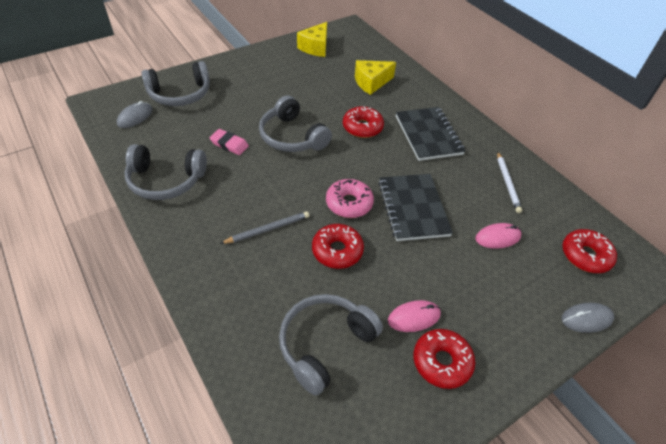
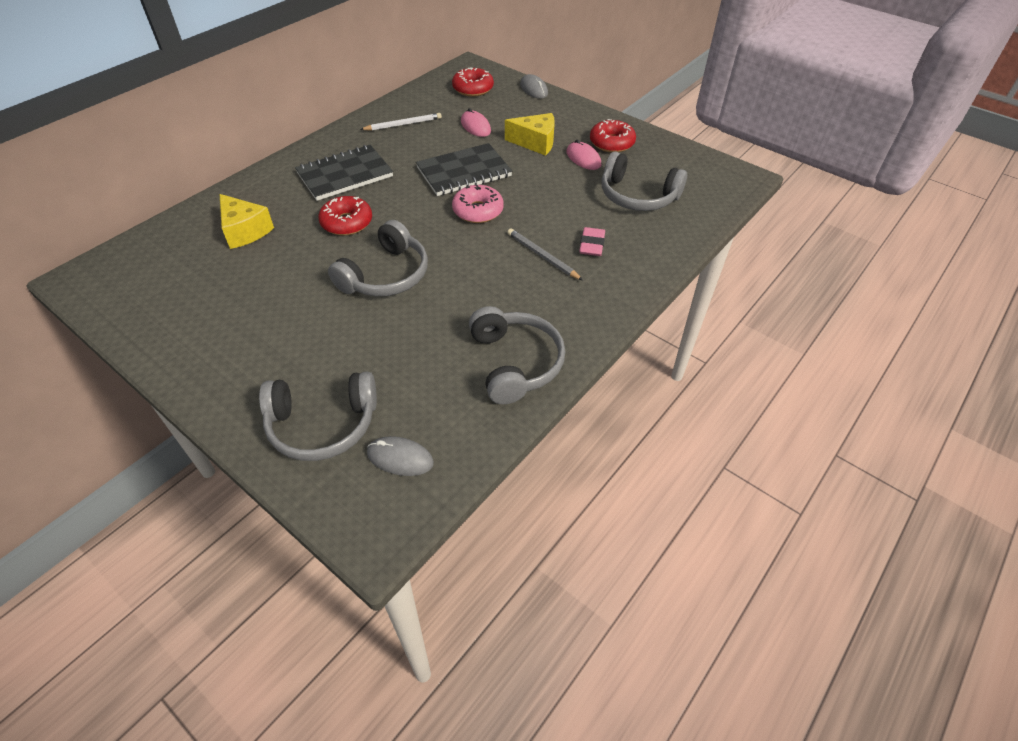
camera: 105 degrees left, 0 degrees up
(180, 94) = (322, 425): grey headphones -> grey headphones turned 120 degrees clockwise
(229, 144) = (423, 327): pink eraser -> pink eraser (592, 245)
(315, 47) = (151, 304): yellow cheese -> yellow cheese (535, 143)
(337, 251) = (542, 207): red donut -> none

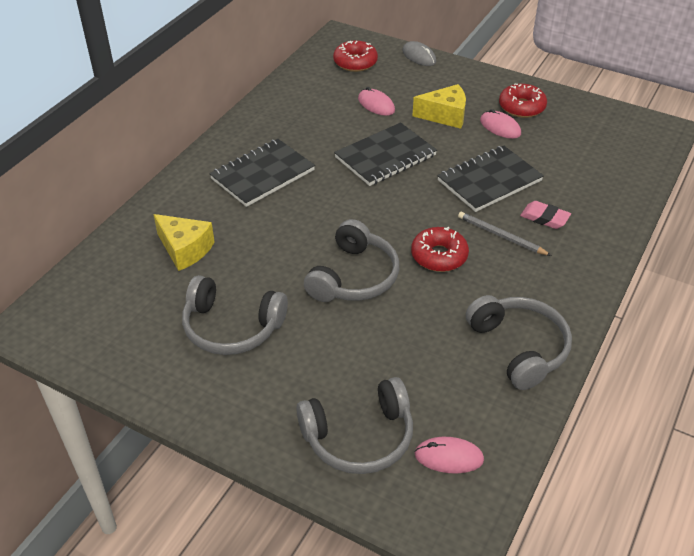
camera: 10 degrees left, 5 degrees down
(347, 222) = (288, 226): red donut -> red donut (439, 256)
(400, 458) = (449, 457): grey mouse -> pink mouse
(403, 124) = (299, 111): white pencil -> none
(478, 211) = (417, 196): pink donut -> none
(552, 205) = (489, 181): none -> black notebook
(592, 245) = (544, 218): pink eraser -> pink eraser turned 60 degrees counterclockwise
(637, 196) = (569, 161): grey headphones -> grey headphones (231, 327)

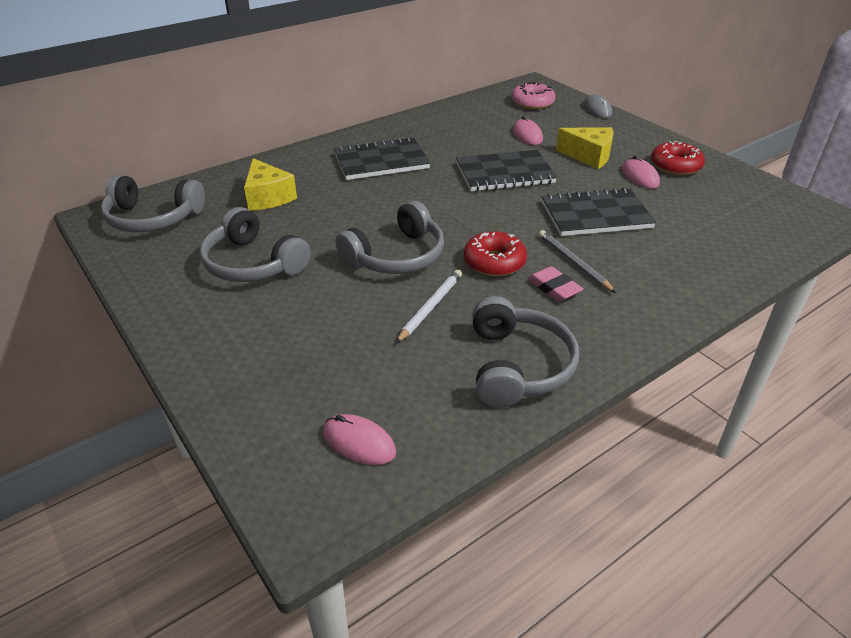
camera: 25 degrees right, 5 degrees down
(355, 62) = (532, 103): red donut -> pink donut
(359, 437) = (285, 391): grey headphones -> grey headphones (153, 218)
(418, 318) = (430, 307): none -> white pencil
(544, 218) = (634, 260): pink eraser -> pink eraser (554, 288)

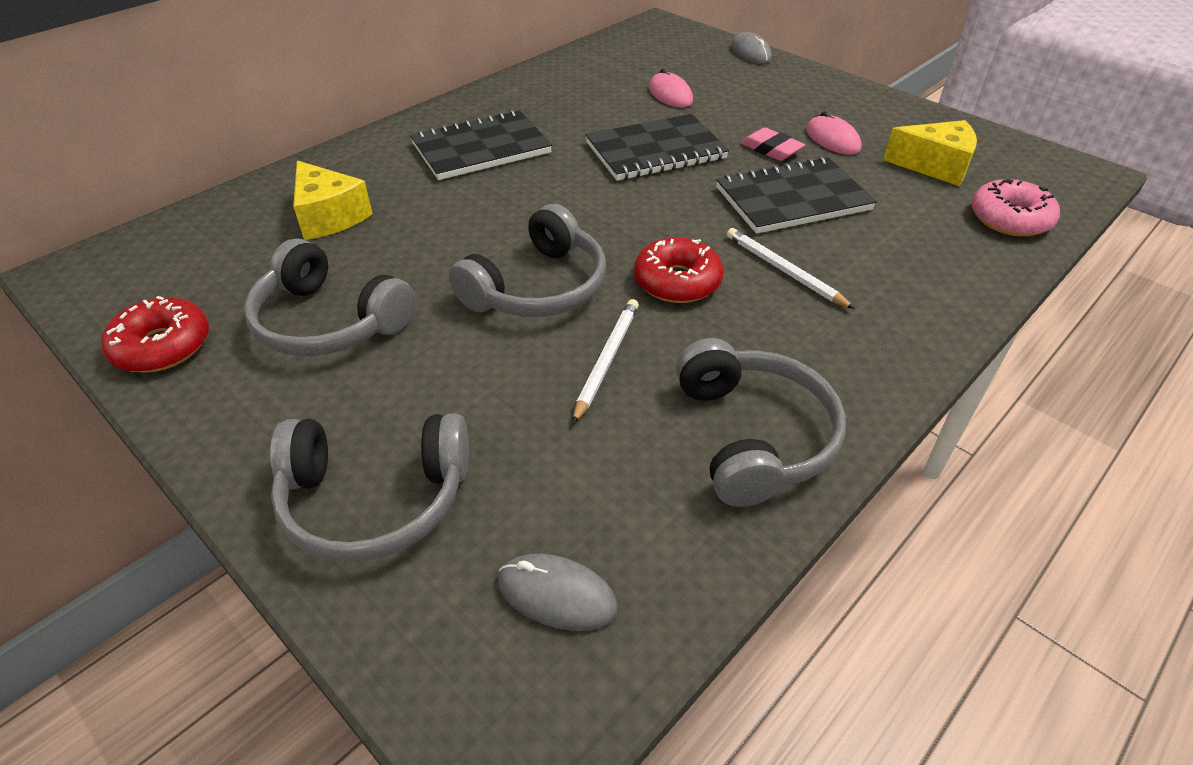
camera: 10 degrees left, 5 degrees up
(153, 218) = (158, 267): grey headphones -> grey headphones (375, 500)
(359, 442) = (557, 595): pink mouse -> grey mouse
(532, 103) = (664, 50): pink donut -> pink donut (1010, 219)
(554, 288) = (769, 310): pink eraser -> pink eraser (771, 149)
(573, 263) = (784, 271): grey pencil -> white pencil
(589, 156) = (759, 117): yellow cheese -> yellow cheese (935, 166)
(675, 166) = (872, 121): red donut -> red donut (162, 346)

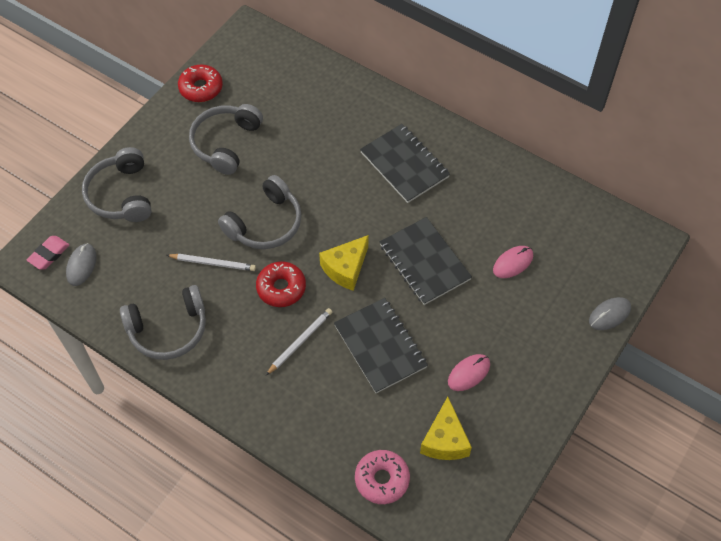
camera: 80 degrees right, 15 degrees up
(329, 216) = (314, 113): yellow cheese -> yellow cheese (345, 268)
(538, 288) = (265, 224): grey headphones -> grey headphones turned 75 degrees counterclockwise
(771, 149) = (444, 333): pink eraser -> pink eraser (49, 254)

